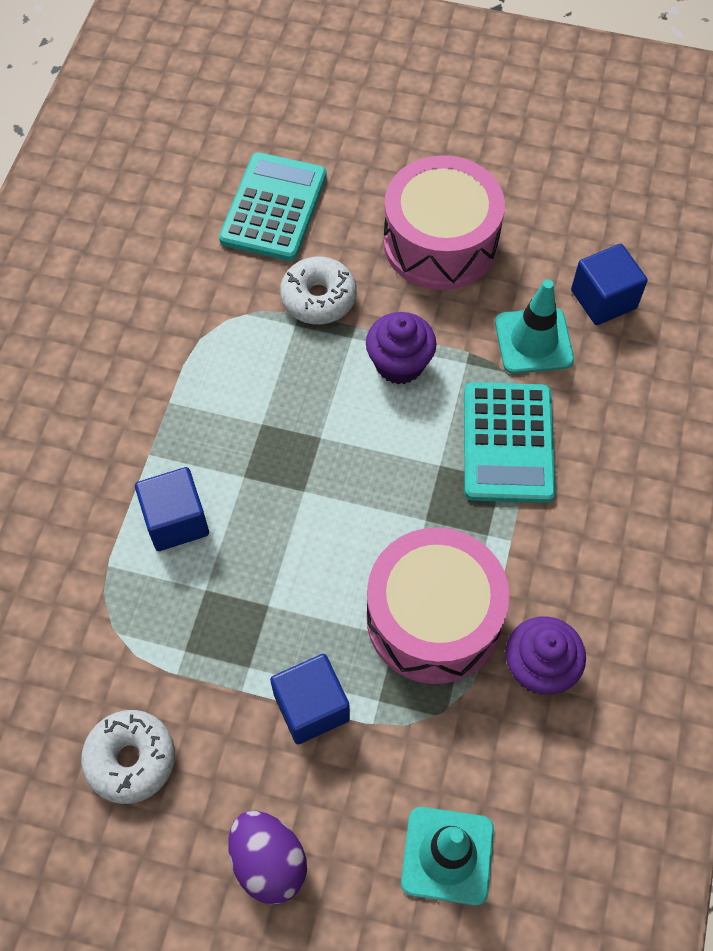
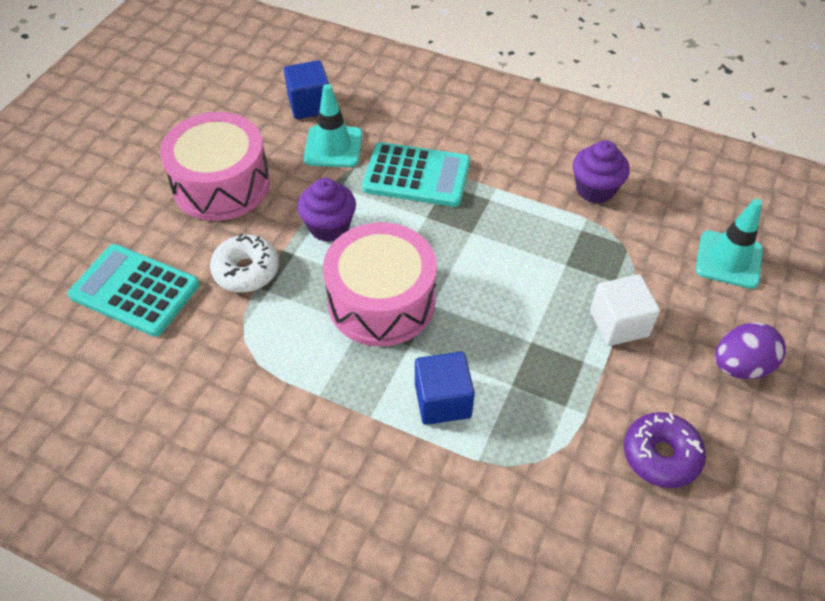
camera: 80 degrees left, 10 degrees down
(131, 759) = (661, 455): white donut -> purple donut
(311, 707) = (619, 323): blue cube -> white cube
(433, 618) = (552, 240): pink drum -> pink drum (381, 301)

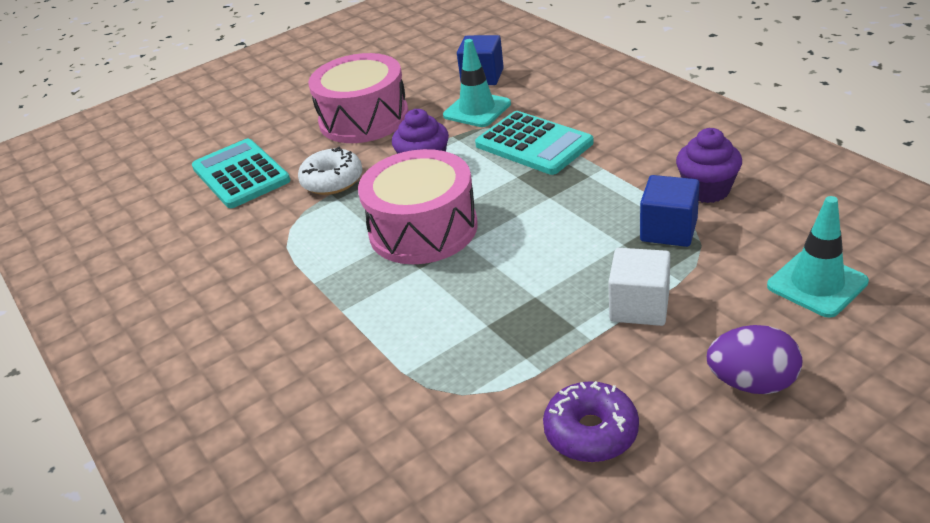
camera: 35 degrees right, 15 degrees down
(442, 400) = (413, 318): blue cube -> blue cube (668, 230)

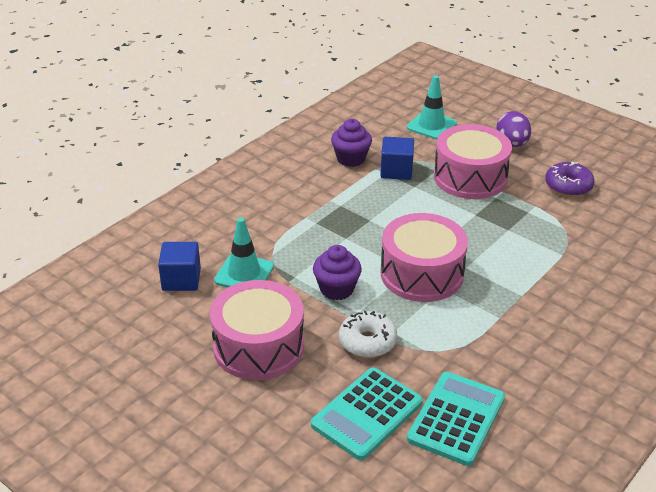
camera: 110 degrees left, 0 degrees up
(533, 144) = (300, 235): turquoise calculator -> turquoise calculator (456, 418)
(639, 306) = (470, 177): white cube -> pink drum

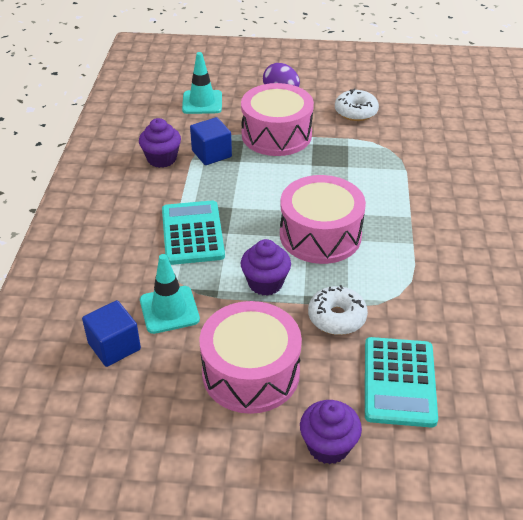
camera: 35 degrees left, 5 degrees up
(263, 426) = (328, 446): none -> purple cupcake
(456, 418) = (467, 346): turquoise calculator -> turquoise calculator (192, 233)
(568, 186) = (356, 112): purple donut -> white donut

